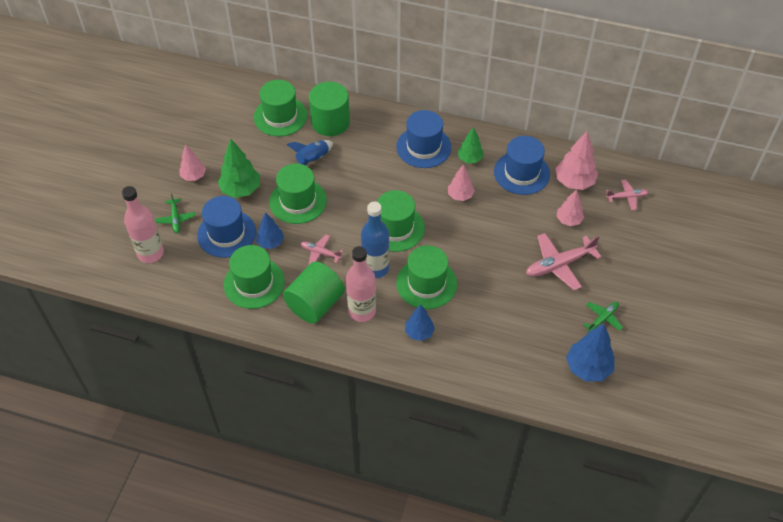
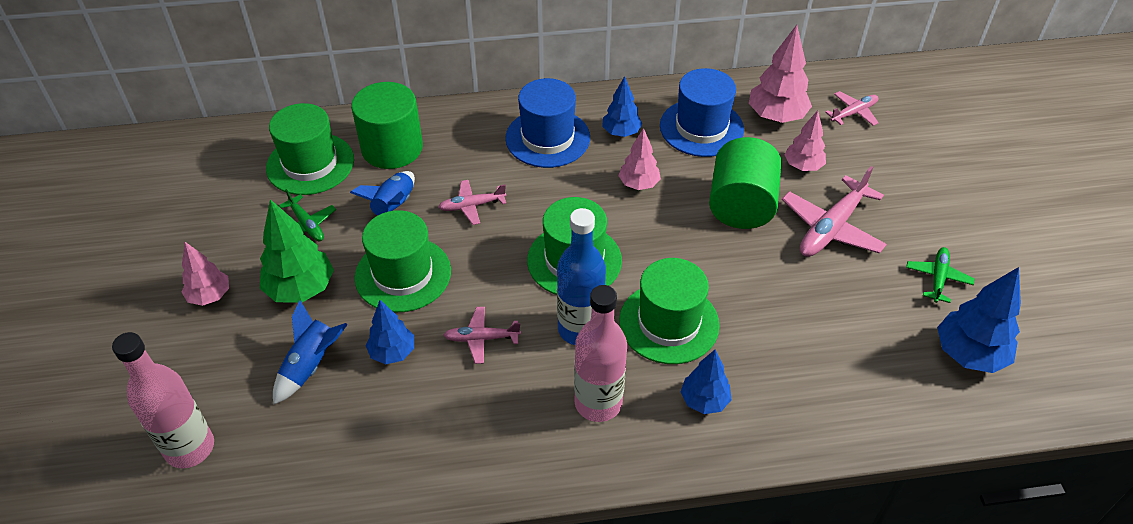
camera: 25 degrees left, 5 degrees down
(175, 219) = (210, 374): green plane -> green plane (307, 224)
(226, 233) = (311, 365): blue hat -> blue rocket
(254, 283) = (399, 427): green hat -> none
(315, 304) = (518, 421): green cylinder -> green cylinder (741, 205)
(356, 174) = (472, 206): none -> pink plane
(470, 159) = (621, 132): green tree -> blue tree

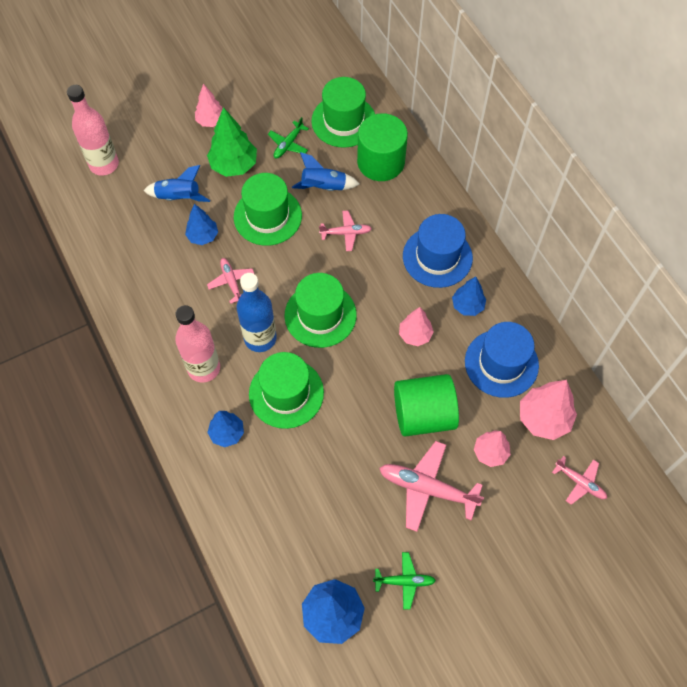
camera: 70 degrees right, 15 degrees up
(472, 206) = (345, 233): pink plane -> pink plane turned 120 degrees clockwise

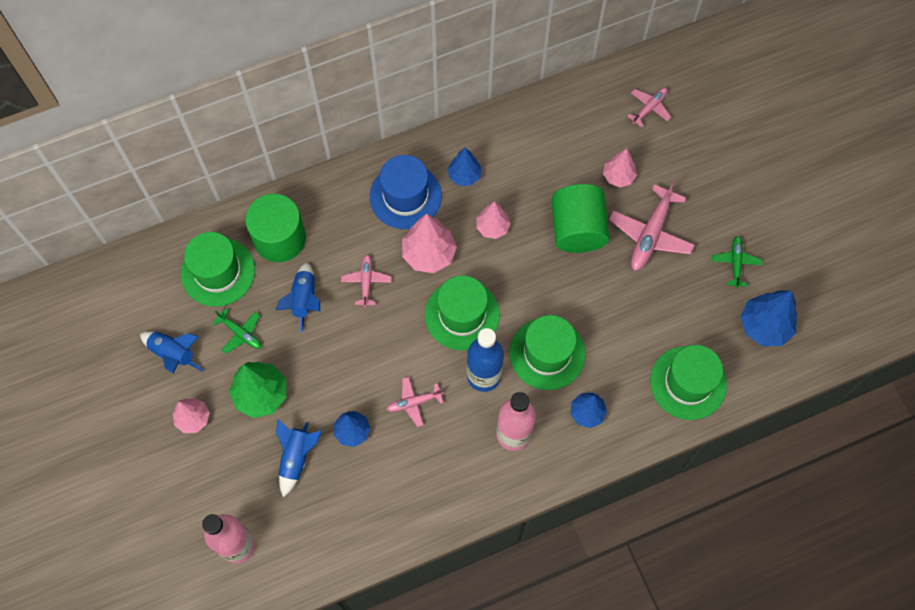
camera: 85 degrees left, 5 degrees up
(267, 100) = (173, 354): none -> blue rocket
(267, 216) = (335, 361): green hat -> green hat (688, 383)
(501, 363) = (529, 154): blue hat -> none
(543, 419) = (587, 127): pink tree -> pink tree (429, 254)

